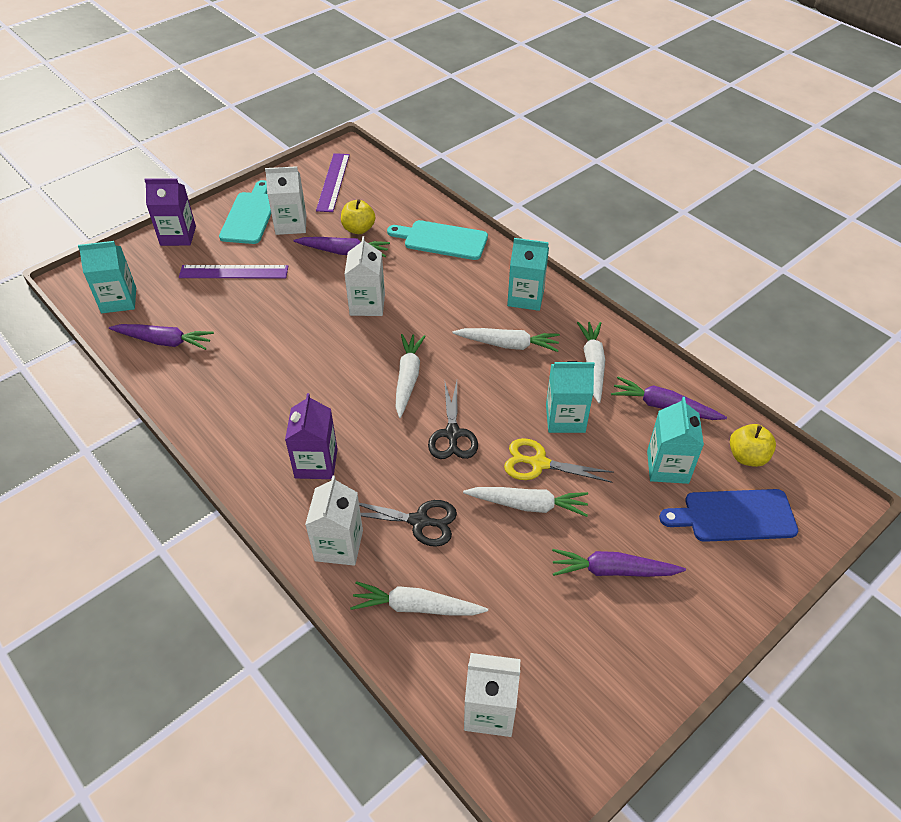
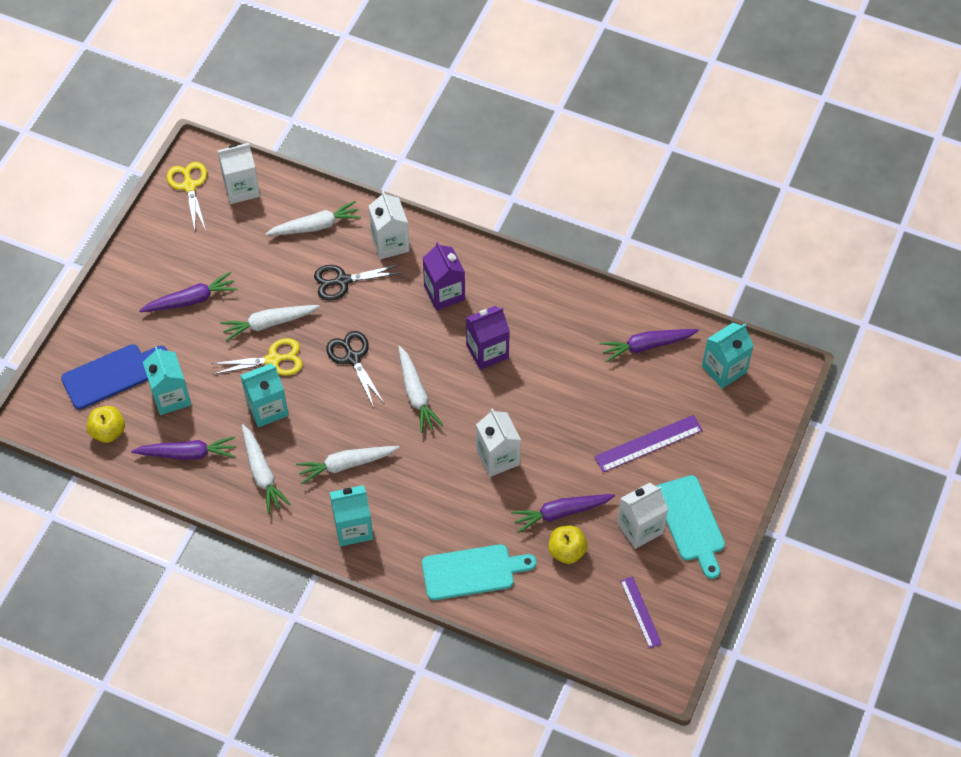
camera: 155 degrees right, 10 degrees up
(178, 236) = (739, 465): purple carton -> purple carton (487, 351)
(333, 182) = (640, 612): purple ruler -> purple ruler, size x0.66
(564, 749) = (189, 186): none -> yellow scissors

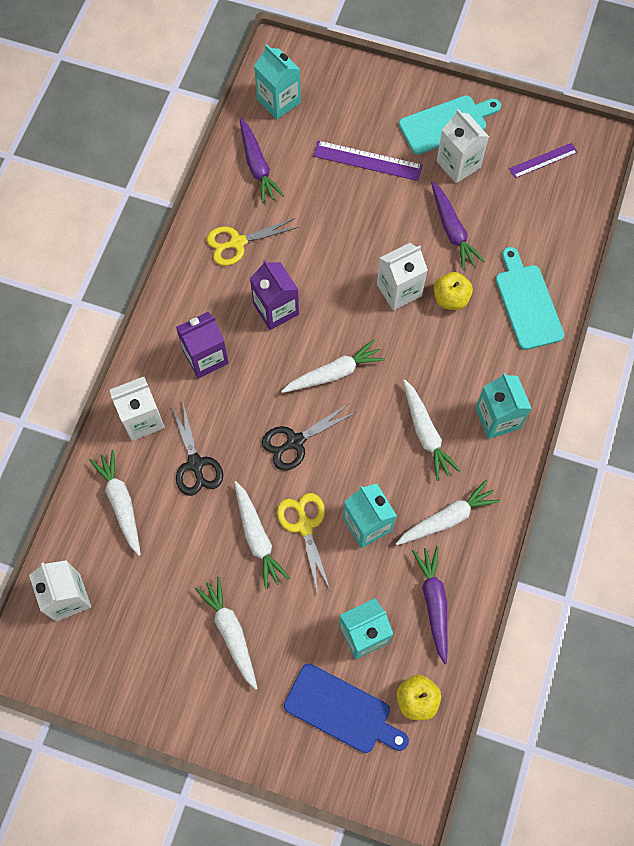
camera: 95 degrees left, 10 degrees up
(111, 375) = (342, 711): blue cutting board -> blue cutting board turned 150 degrees clockwise
(189, 186) = (64, 662): yellow scissors -> yellow scissors (237, 243)
(191, 300) = (231, 632): purple carrot -> white carrot
(567, 551) = (492, 223): yellow apple -> yellow apple (450, 298)
(648, 443) = (367, 160): purple ruler -> purple ruler turned 45 degrees counterclockwise

